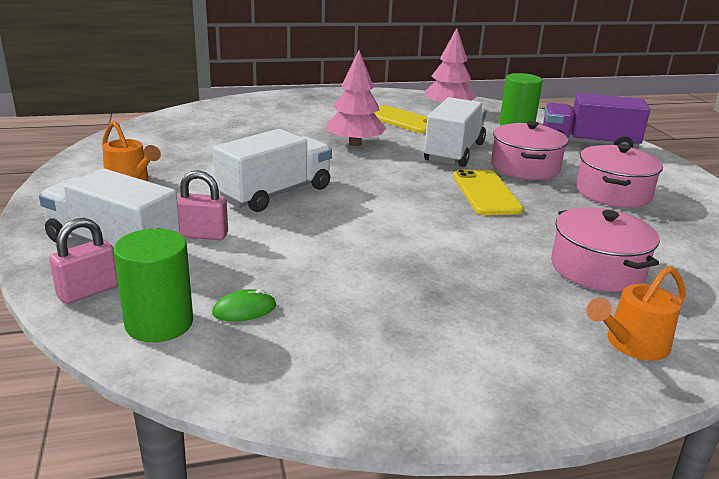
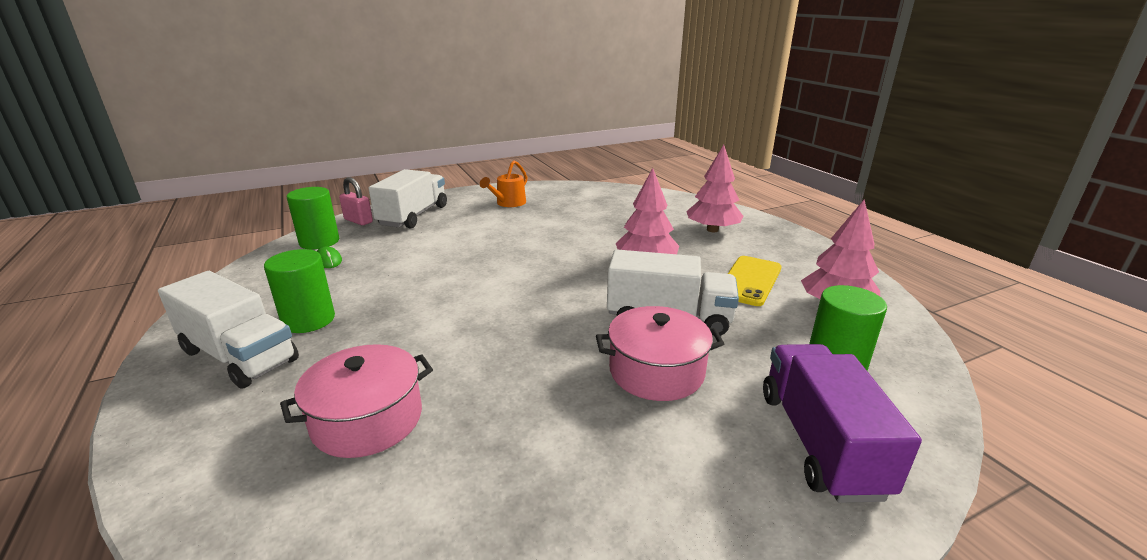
camera: 80 degrees right, 0 degrees up
(202, 235) = (430, 234): pink padlock -> none
(275, 194) = (506, 246): white truck -> white truck (239, 356)
(299, 111) = (712, 230): none -> pink tree
(424, 311) = (309, 320): none -> green cylinder
(485, 193) = (553, 342): yellow phone -> none
(613, 193) = (606, 455): pink pot -> none
(632, 344) = (213, 432): orange watering can -> none

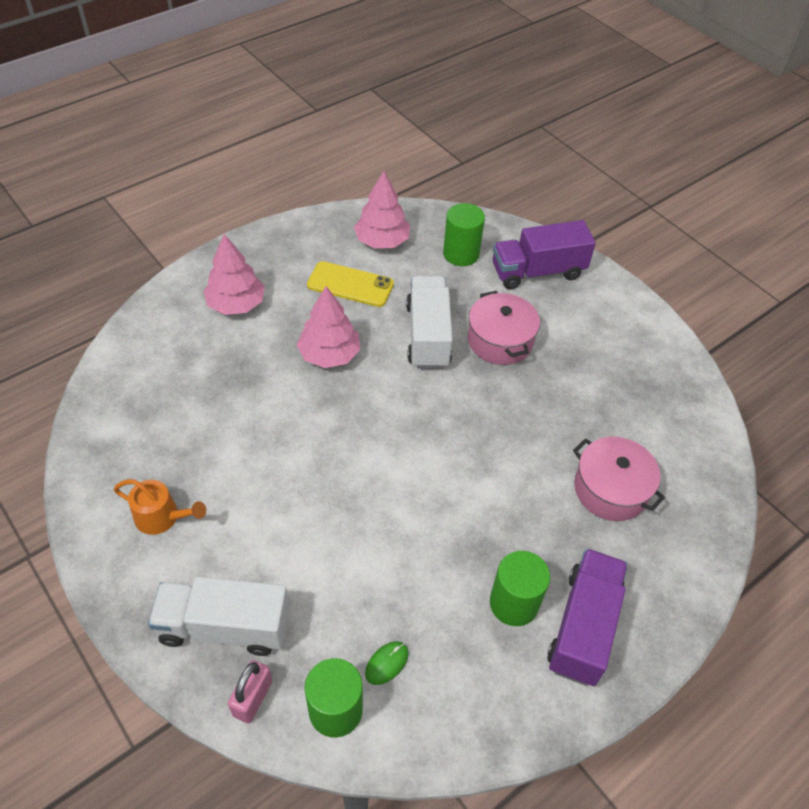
camera: 105 degrees left, 25 degrees up
(239, 356) = (583, 626): white truck -> purple truck

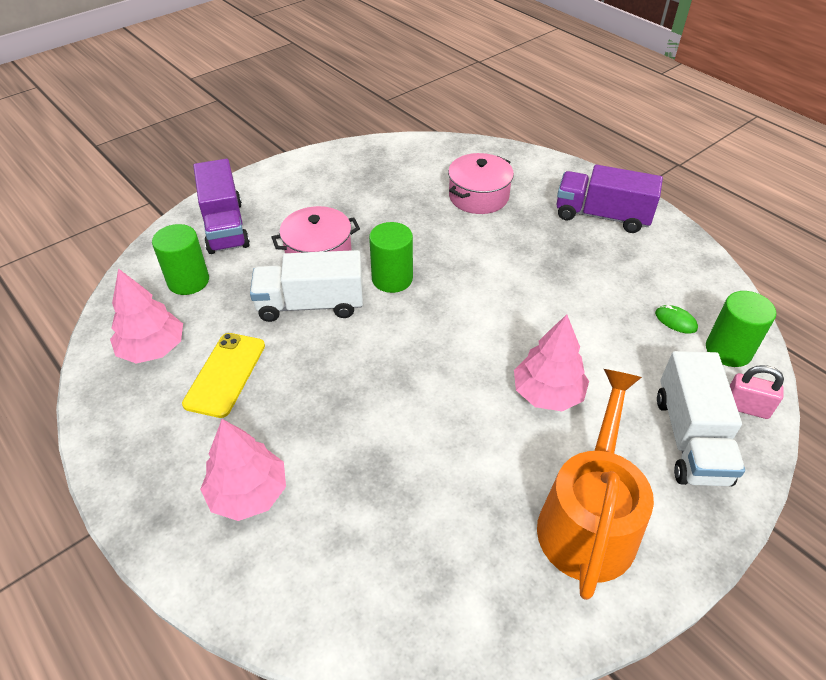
camera: 90 degrees left, 5 degrees down
(162, 517) = (588, 519): orange watering can -> orange watering can, size x1.93
(329, 355) = (338, 385): pink tree -> pink tree (547, 393)
(514, 603) = (596, 250): green cylinder -> green cylinder (392, 279)

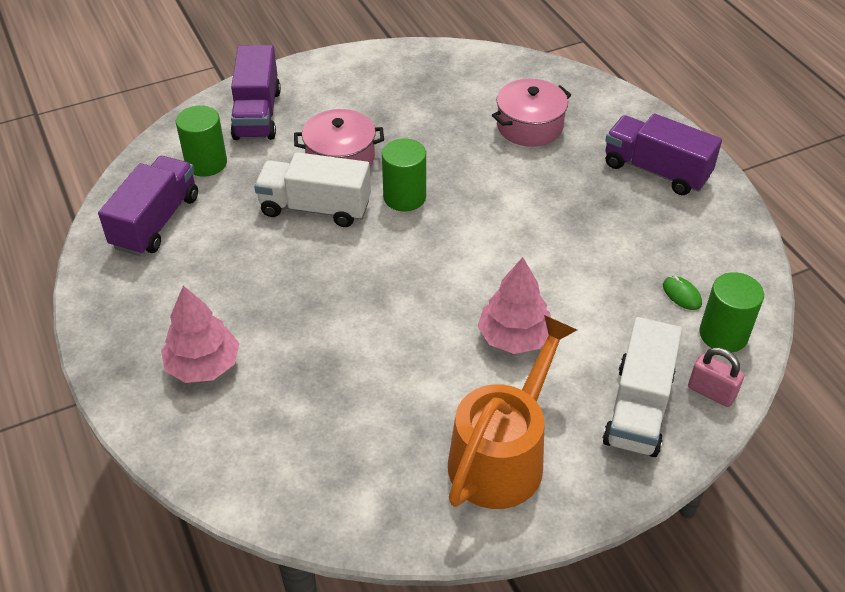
camera: 15 degrees right, 0 degrees up
(153, 349) = (156, 222): pink tree -> purple truck
(225, 374) = (214, 258): yellow phone -> none

